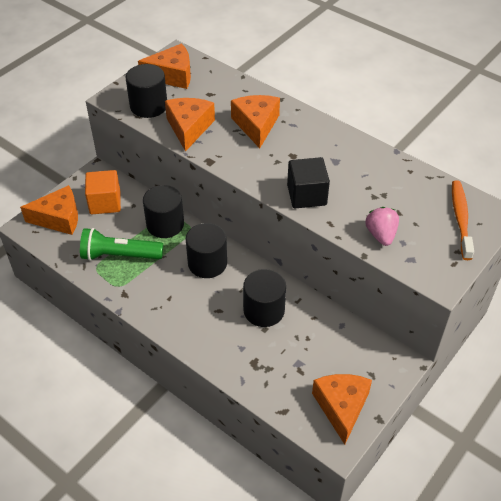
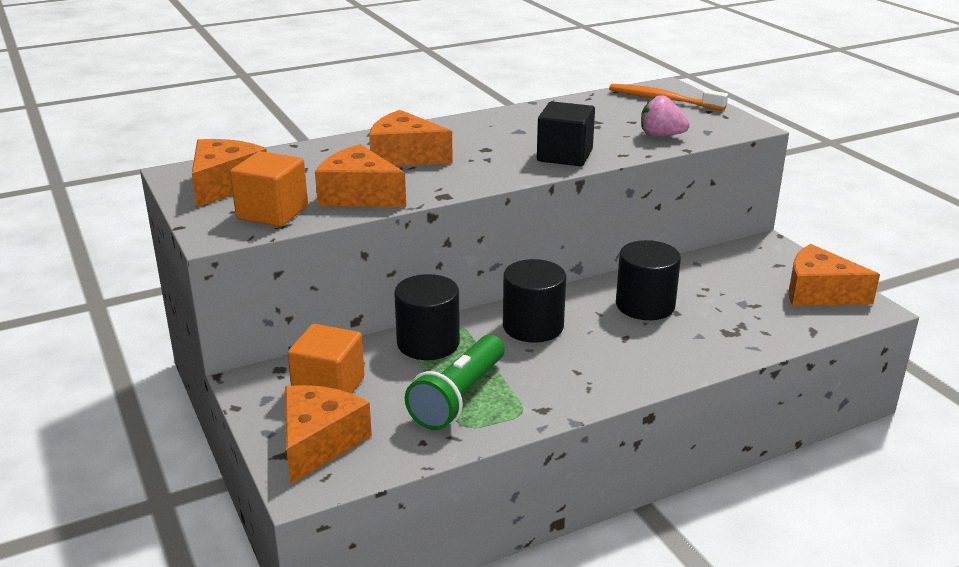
camera: 65 degrees left, 20 degrees down
(148, 106) = (272, 213): black cylinder -> orange cube

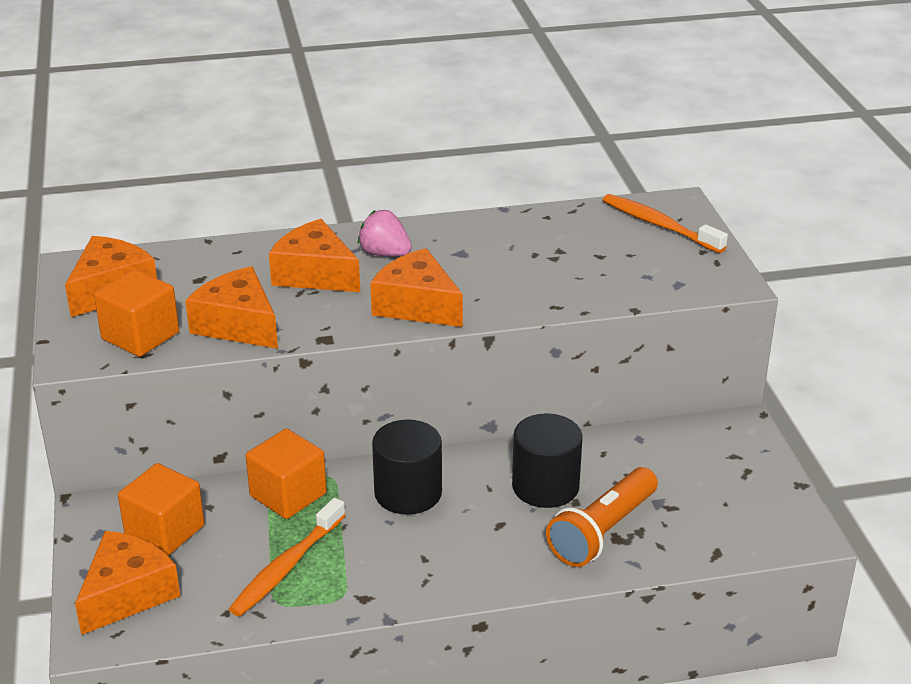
camera: 15 degrees right, 5 degrees up
(428, 343) = (288, 495): black cylinder -> orange cube
(458, 397) = (286, 567): green flashlight -> orange toothbrush
(564, 156) = (489, 299): black cube -> none
(661, 135) = (618, 283): pink strawberry -> pink strawberry (385, 254)
(712, 329) = (602, 532): none -> orange flashlight
(819, 293) = (757, 503): orange cheese -> orange cheese (417, 305)

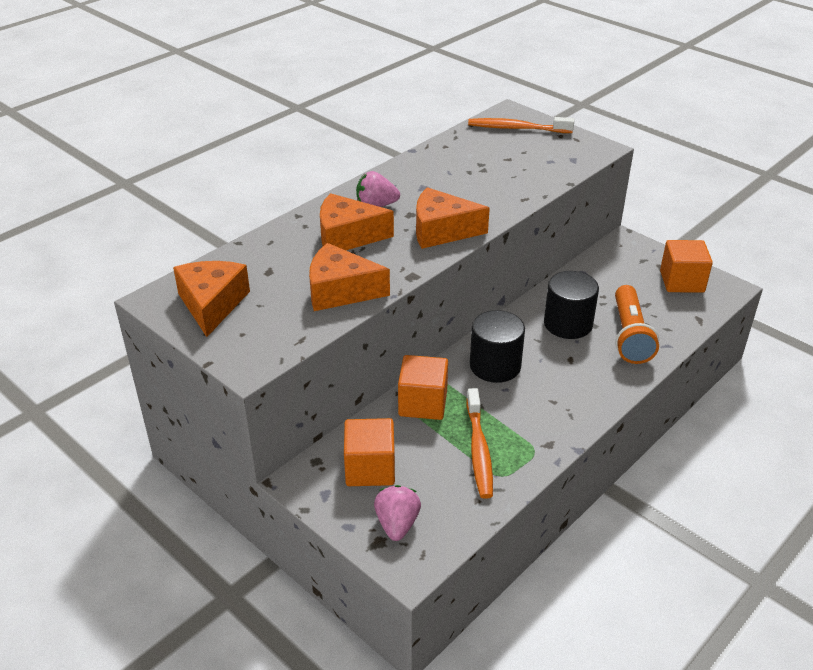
camera: 35 degrees left, 5 degrees up
(127, 594) = (397, 524): orange cheese -> pink strawberry
(140, 336) = (280, 328): orange cube -> orange cube (682, 281)

